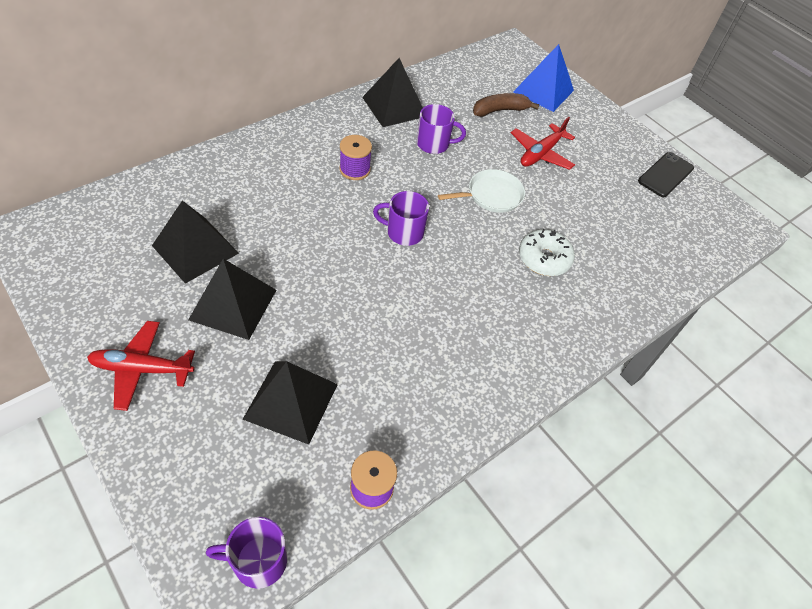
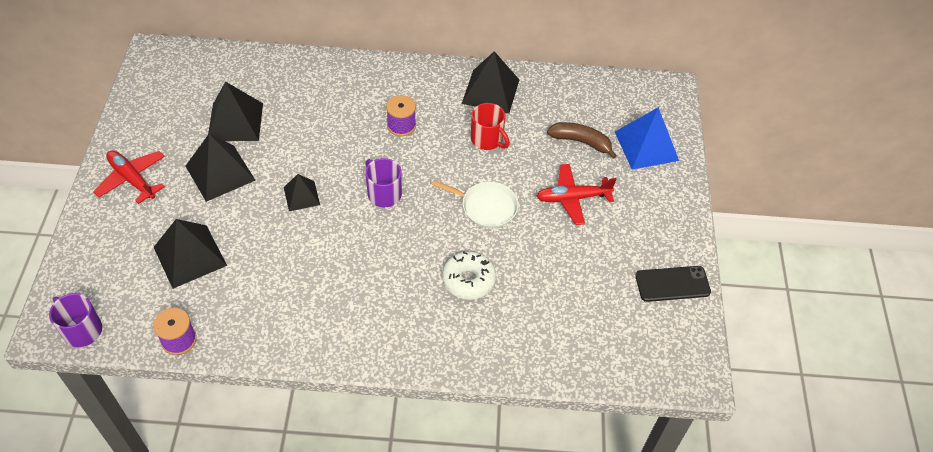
camera: 45 degrees right, 0 degrees up
(335, 277) = (301, 196): none -> black pyramid
(434, 144) = (487, 140): purple mug -> red mug

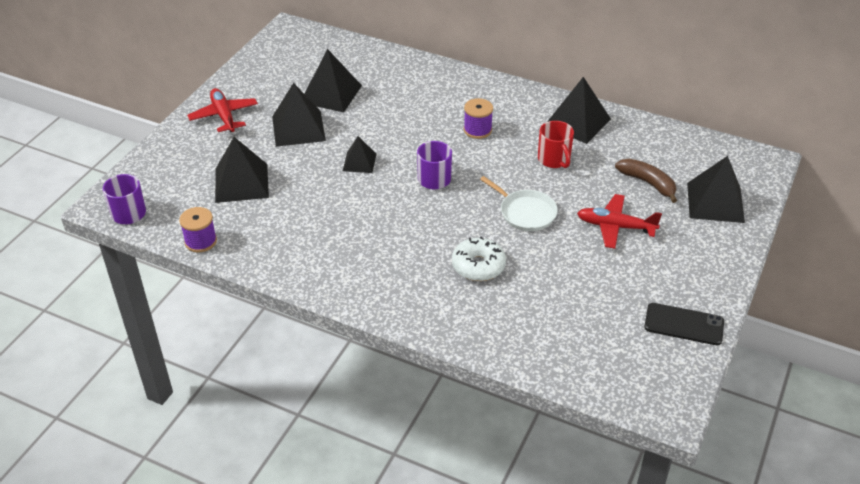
camera: 25 degrees right, 10 degrees down
(646, 146) = (715, 202): blue pyramid -> black pyramid

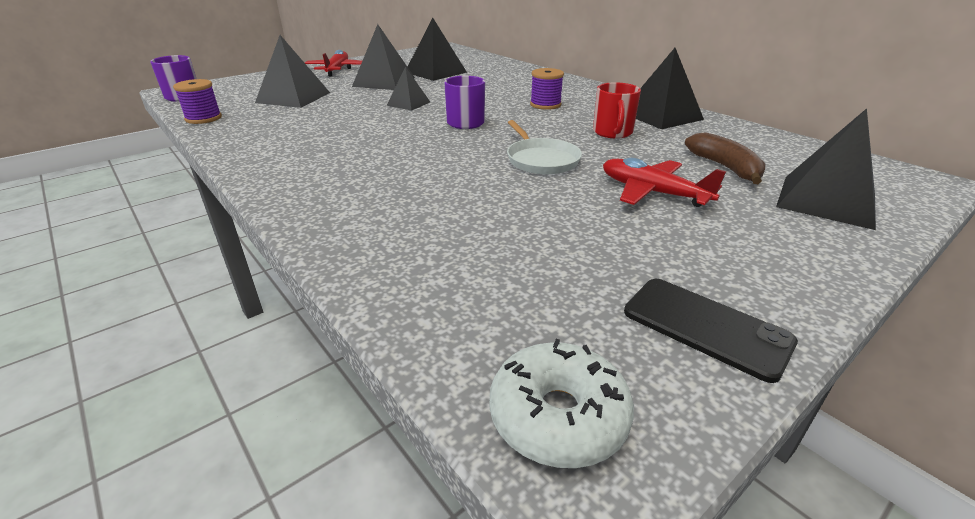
camera: 25 degrees right, 10 degrees down
(478, 266) = (436, 187): white donut -> white donut (558, 416)

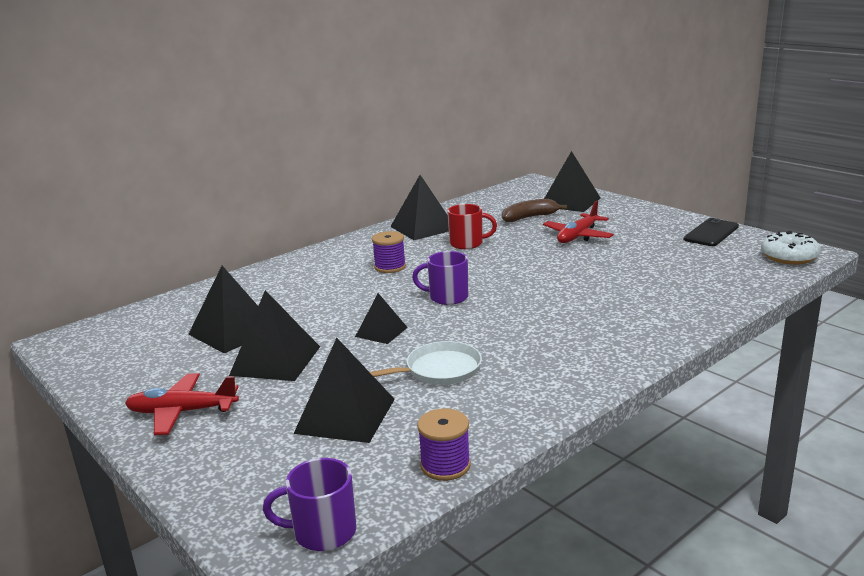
camera: 90 degrees left, 10 degrees down
(541, 160) = (533, 265): white pan -> white pan (439, 370)

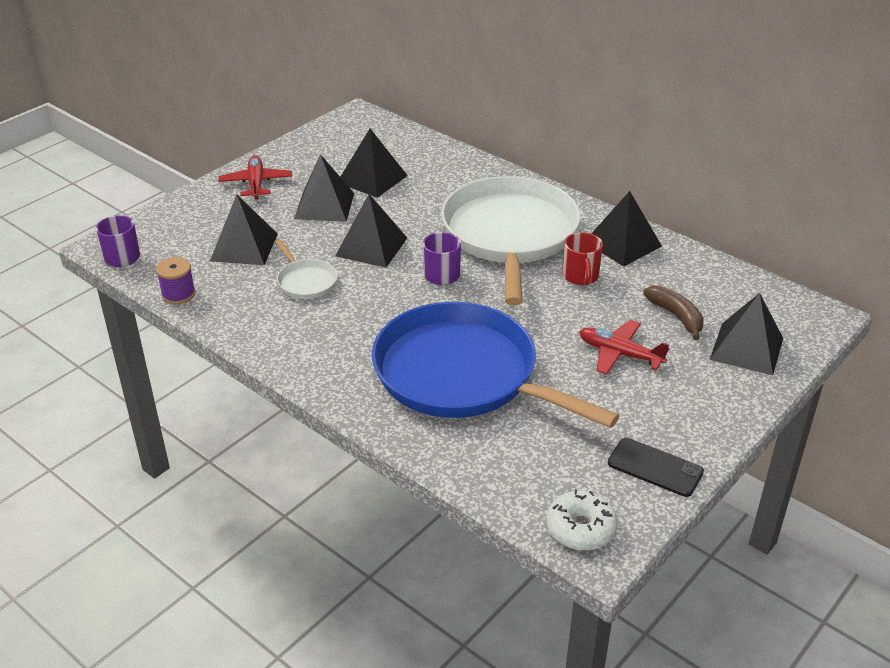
camera: 80 degrees right, 15 degrees up
(381, 332) = (371, 246): black pyramid -> black pyramid, size x1.70
(390, 267) = (509, 235): purple spool -> white pan
(610, 291) = (462, 374): none -> blue pan

